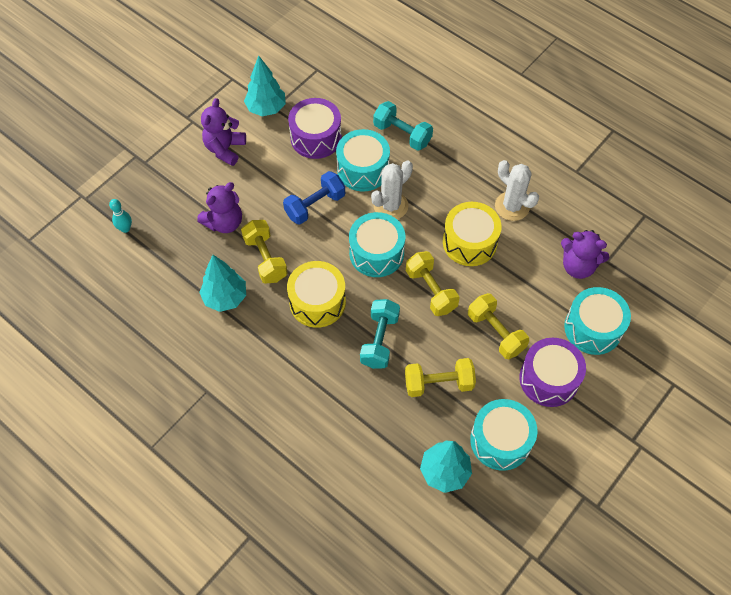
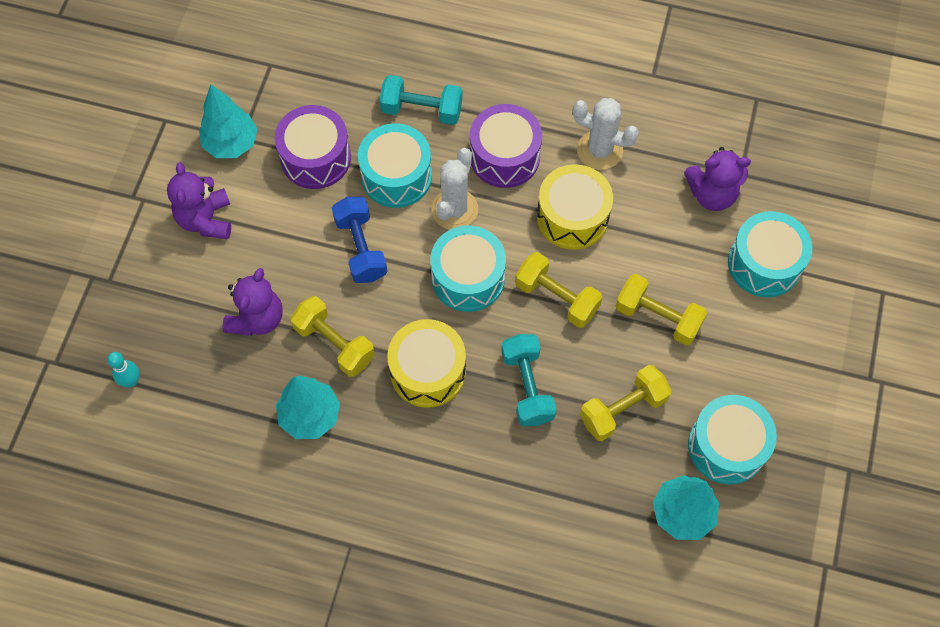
camera: 25 degrees left, 5 degrees up
(315, 205) = (361, 248): blue dumbbell -> blue dumbbell turned 45 degrees counterclockwise
(548, 379) = (744, 347): purple drum -> purple drum (504, 156)

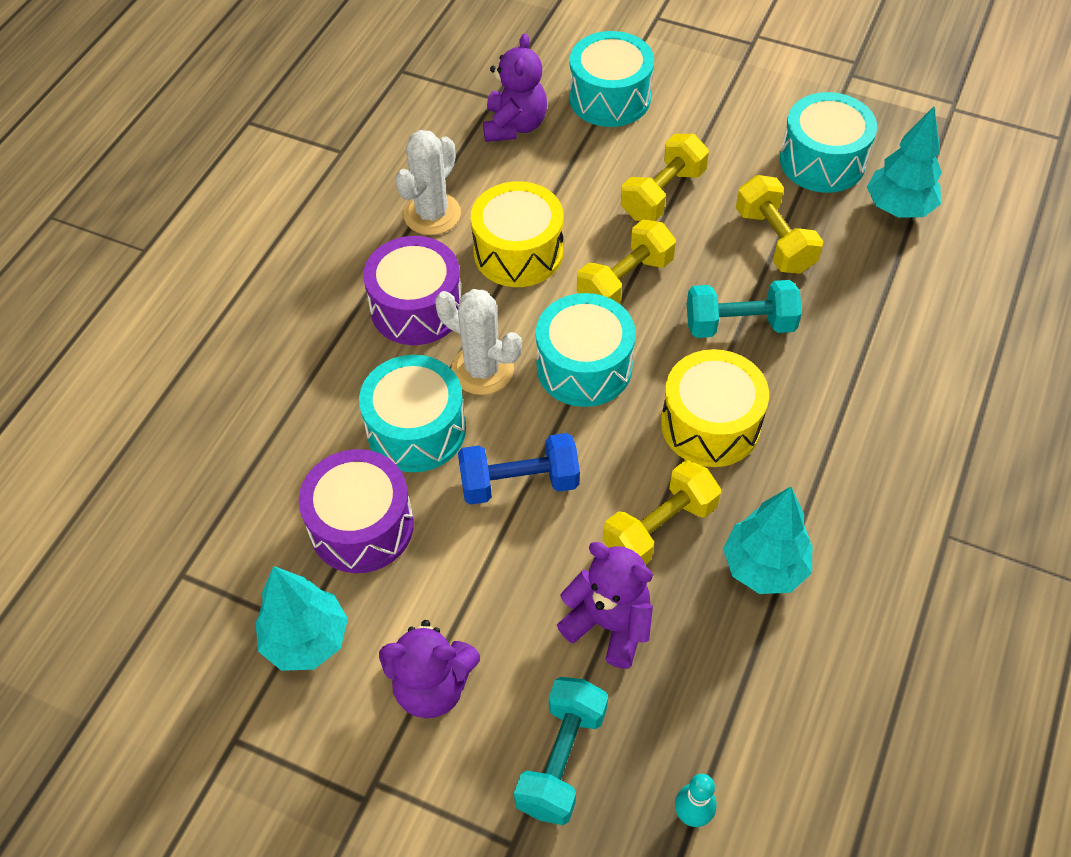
camera: 80 degrees left, 10 degrees down
(422, 110) = (320, 389): turquoise dumbbell -> turquoise dumbbell (561, 759)

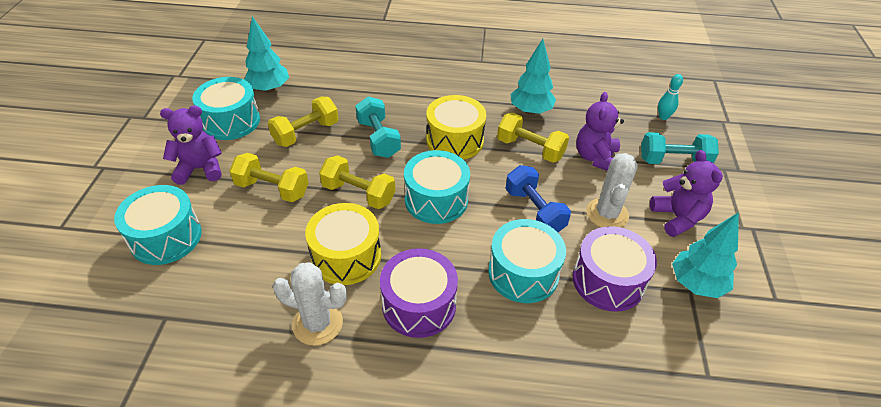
camera: 110 degrees left, 10 degrees down
(482, 370) = (459, 250): white cactus -> white cactus (607, 214)
(514, 126) = (202, 293): purple teddy bear -> purple teddy bear (200, 169)

